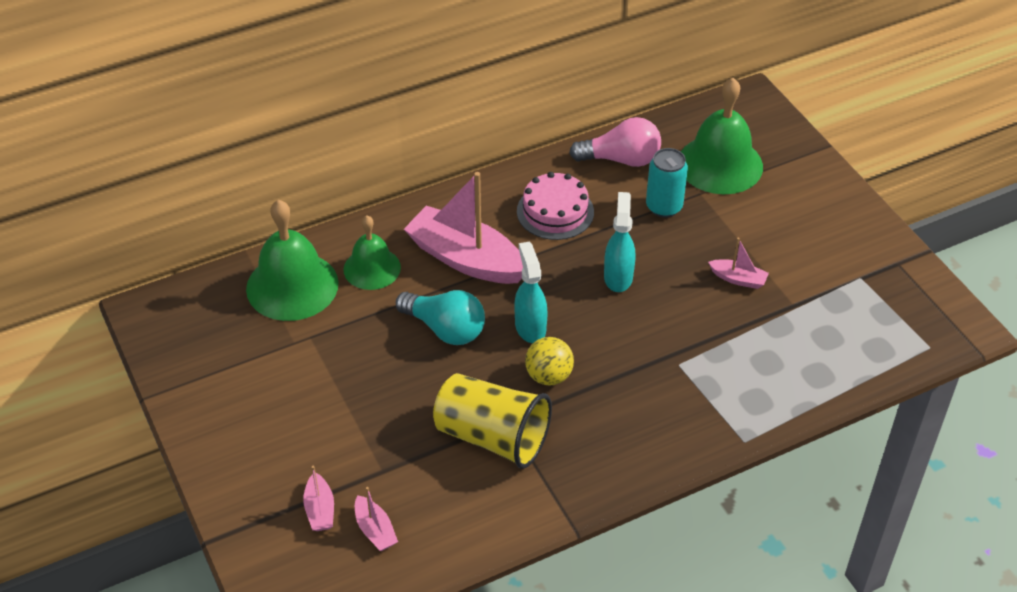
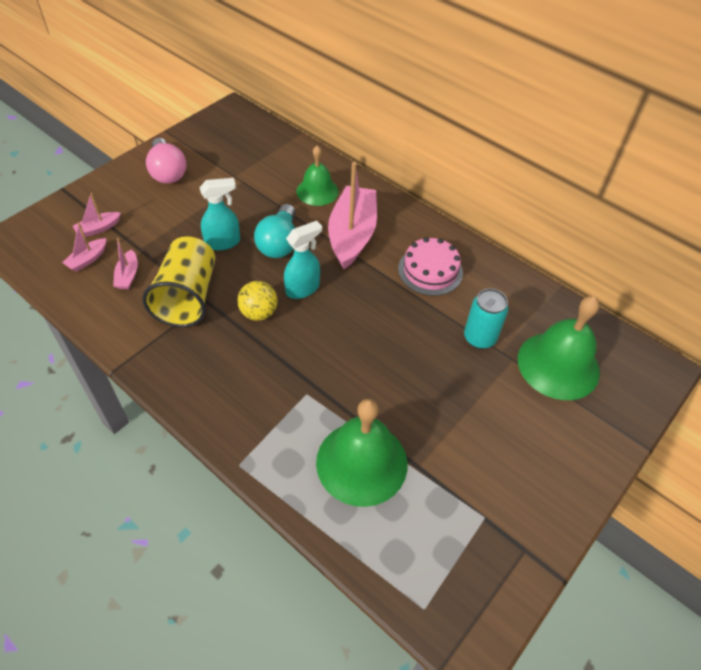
camera: 65 degrees right, 5 degrees up
(292, 286) = (282, 160): green bell -> green bell (361, 462)
(618, 277) = (383, 328): turquoise spray bottle -> turquoise spray bottle (223, 242)
(621, 159) = (515, 295): pink light bulb -> pink light bulb (167, 172)
(738, 279) = (426, 413): pink boat -> pink boat (128, 275)

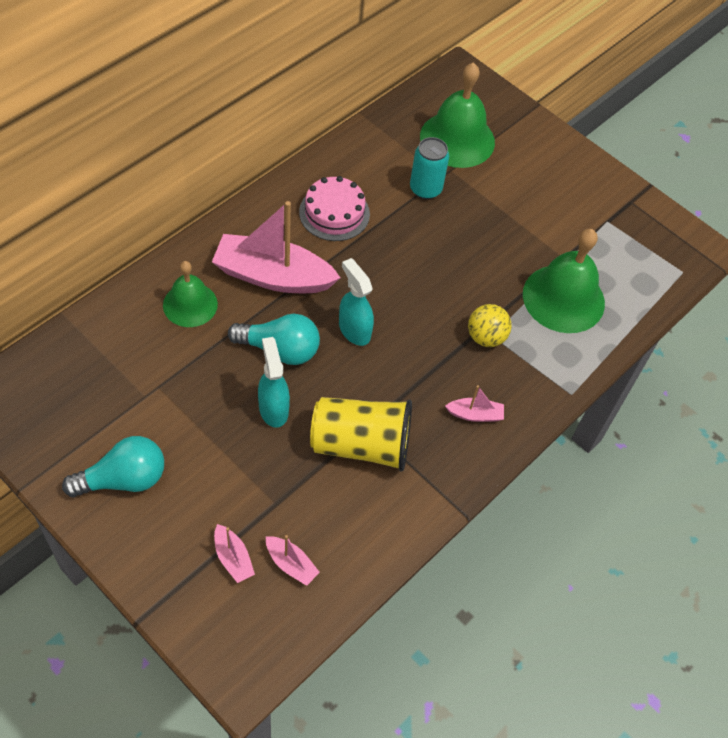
camera: 90 degrees left, 5 degrees up
(128, 275) = (322, 513): pink boat -> pink boat (475, 414)
(167, 172) = (124, 479): pink light bulb -> turquoise light bulb
(259, 313) = (388, 373): yellow ball -> yellow ball (486, 337)

